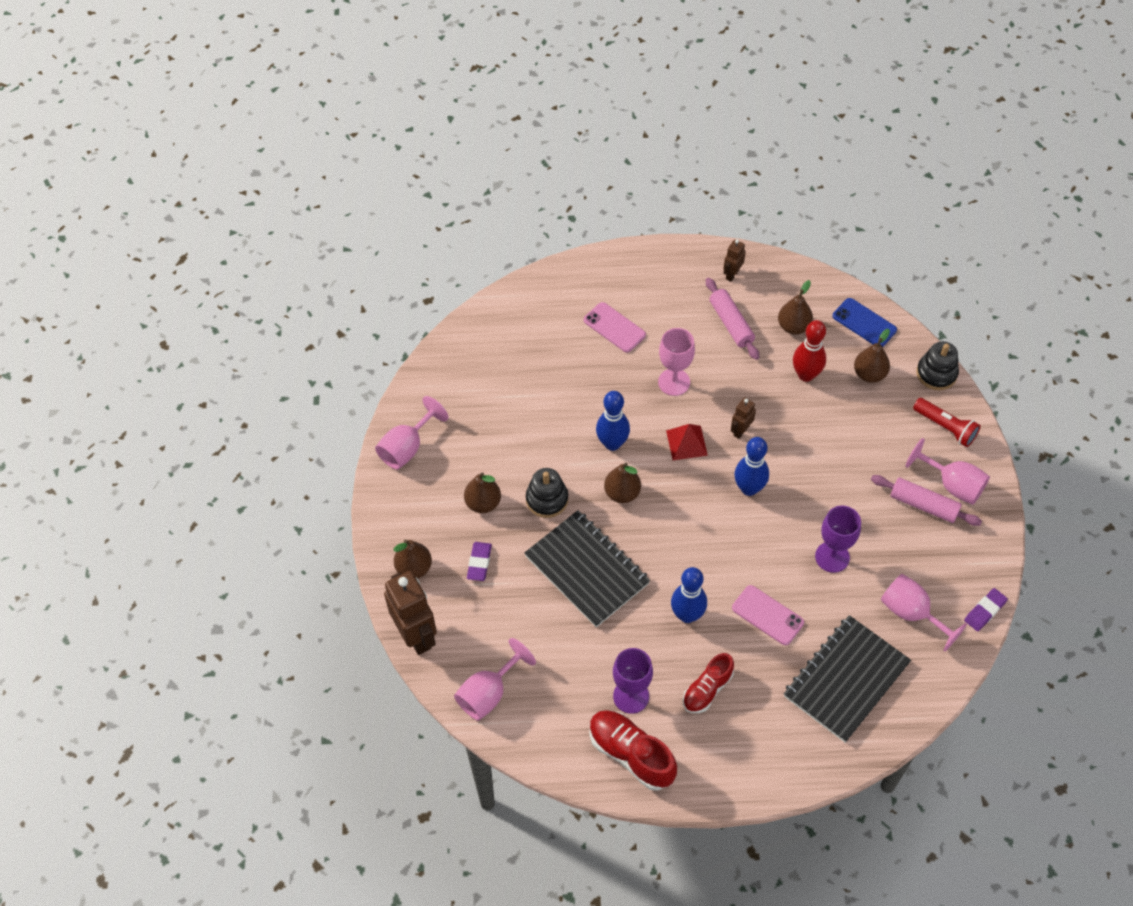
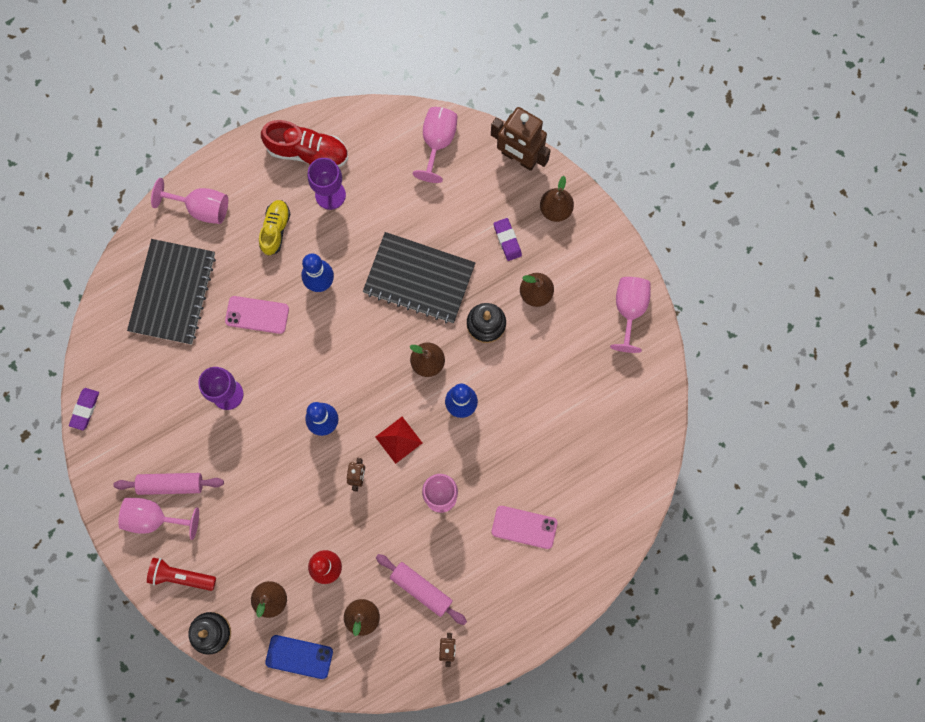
camera: 150 degrees right, 20 degrees up
(707, 689) = (275, 230): red shoe -> yellow shoe
(911, 613) = (143, 376): pink goblet -> pink goblet (201, 208)

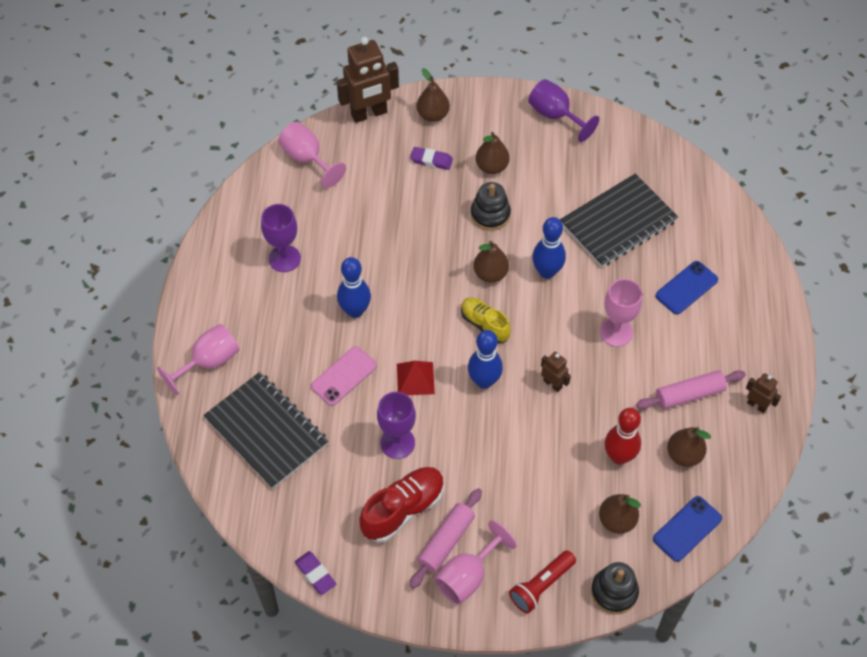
camera: 55 degrees left, 20 degrees down
(275, 230) = (279, 317): yellow shoe -> yellow shoe (484, 325)
(307, 152) = (232, 253): red shoe -> red shoe (403, 509)
(398, 439) = (542, 334): red pyramid -> red pyramid (415, 378)
(419, 279) = (413, 238): black notebook -> black notebook (618, 222)
(524, 527) = (686, 288): pink phone -> blue phone
(629, 309) = (555, 115): pink goblet -> purple goblet

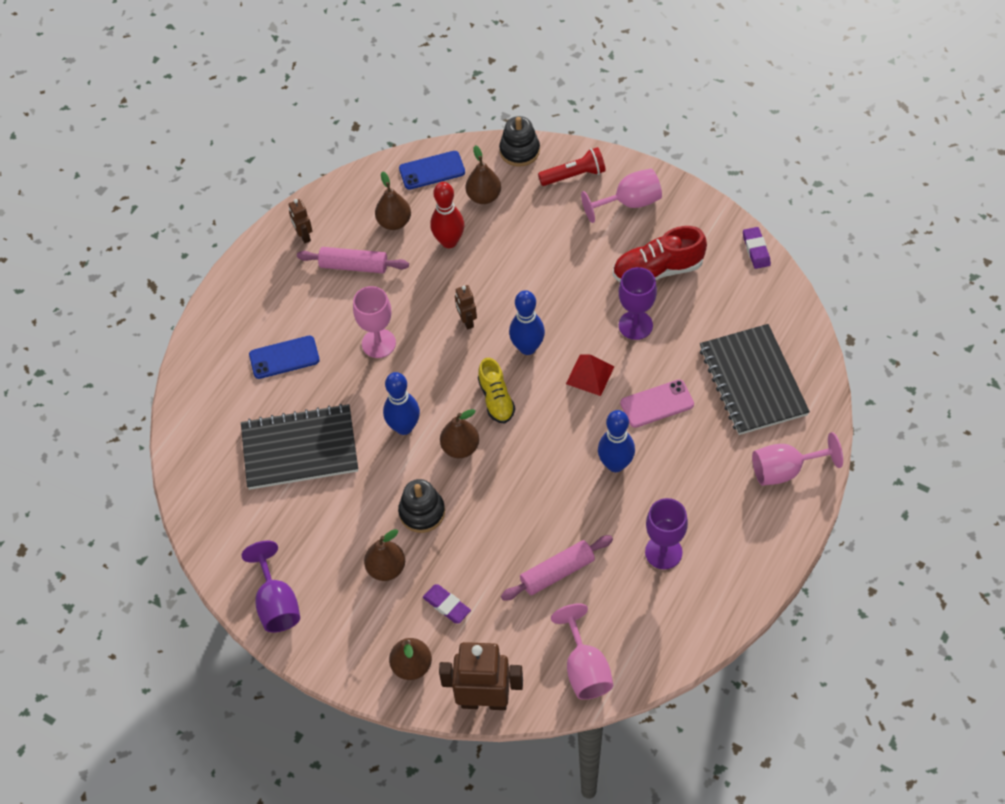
camera: 150 degrees left, 0 degrees up
(446, 541) = (633, 233): pink rolling pin -> pink rolling pin (557, 572)

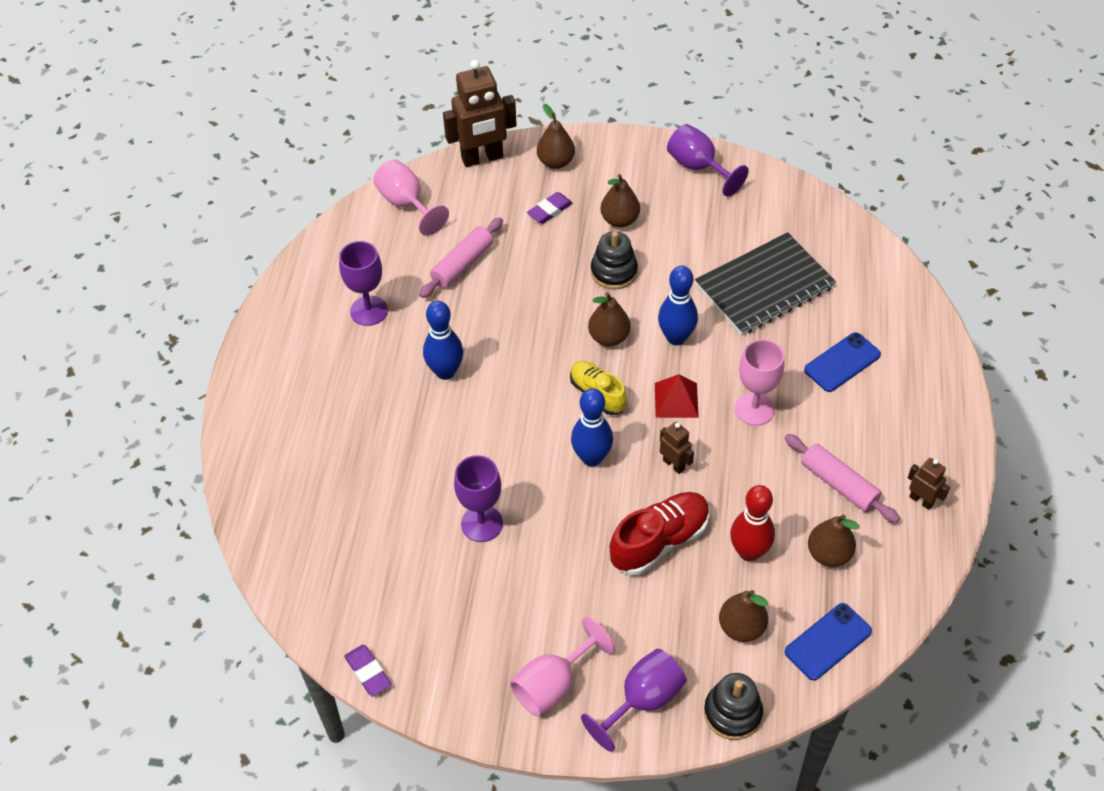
camera: 155 degrees right, 5 degrees down
(354, 266) = (839, 484): pink rolling pin -> pink rolling pin turned 60 degrees clockwise
(447, 605) = (550, 210): purple eraser -> purple eraser turned 60 degrees counterclockwise
(574, 175) = (642, 700): red flashlight -> purple goblet
(590, 375) = (509, 451): red pyramid -> red pyramid (676, 400)
(657, 404) = (425, 444): pink phone -> none
(658, 270) = (481, 601): red shoe -> red shoe (659, 541)
(752, 381) = (327, 503): black notebook -> none
(785, 470) = (268, 422): pink goblet -> none

